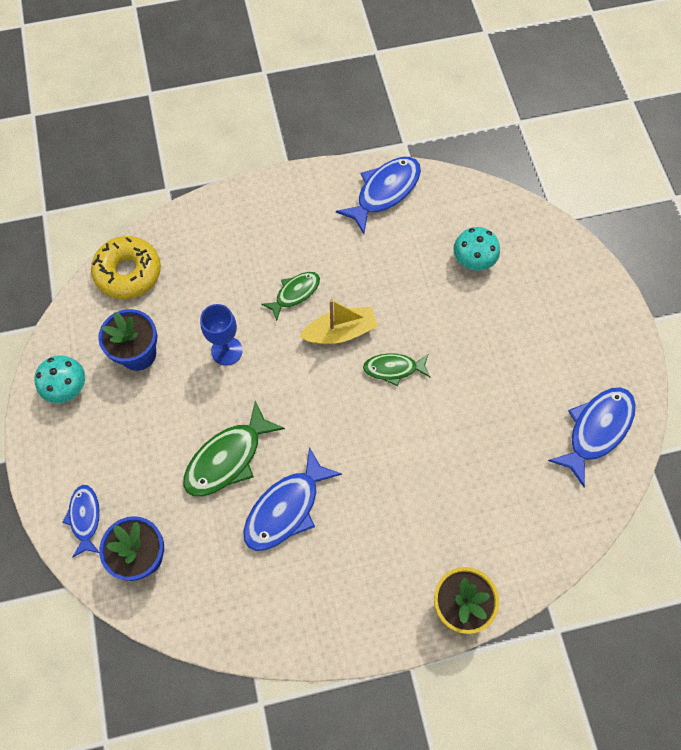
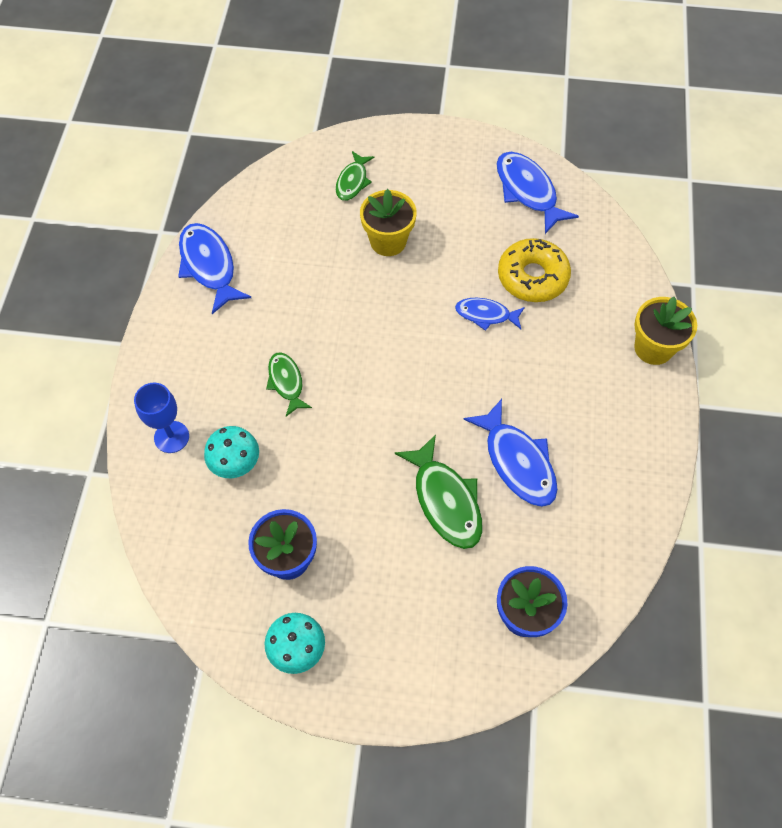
camera: 70 degrees left, 5 degrees down
(85, 518) = (462, 666): blue fish -> blue fish (486, 315)
(128, 272) = (180, 543): yellow donut -> yellow donut (532, 277)
(226, 351) = (324, 467): blue goblet -> blue goblet (171, 437)
(340, 332) = (348, 355): yellow boat -> none
(393, 369) = (407, 323): green fish -> green fish (353, 181)
(473, 260) = (322, 220): turquoise mushroom -> turquoise mushroom (235, 462)
(475, 323) = (388, 241): none -> yellow flower pot

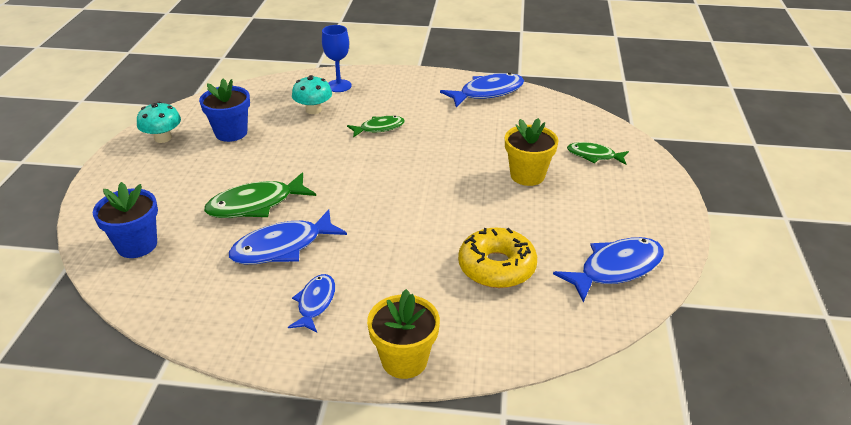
camera: 90 degrees right, 25 degrees down
(486, 315) = (447, 233): blue fish -> blue fish (315, 303)

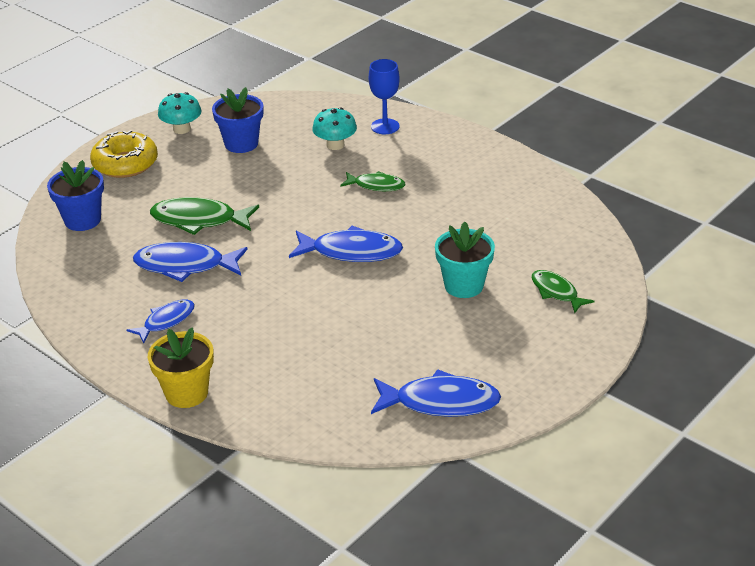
camera: 35 degrees right, 0 degrees up
(487, 92) = (527, 184): blue fish -> blue fish (351, 252)
(496, 267) = (338, 355): yellow donut -> yellow donut (125, 164)
(527, 175) = (464, 285): yellow flower pot -> turquoise flower pot

